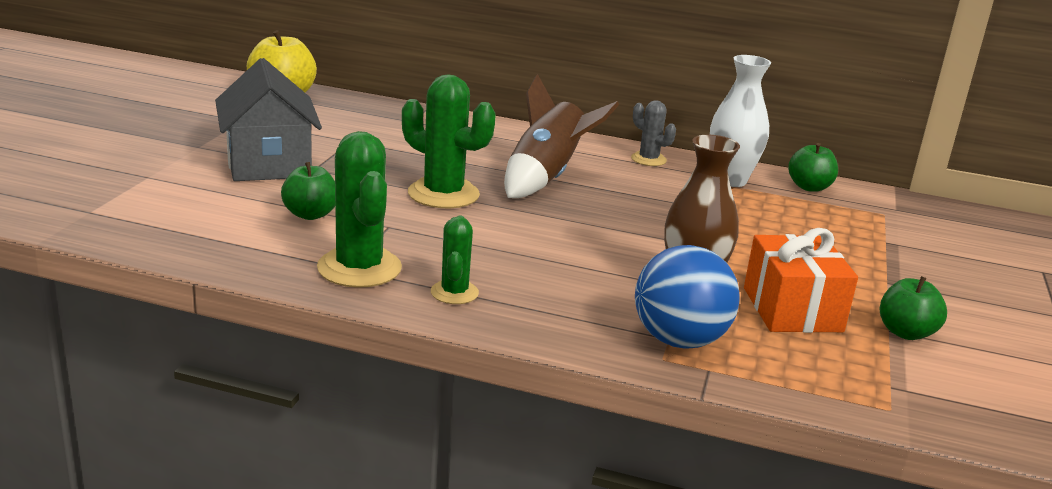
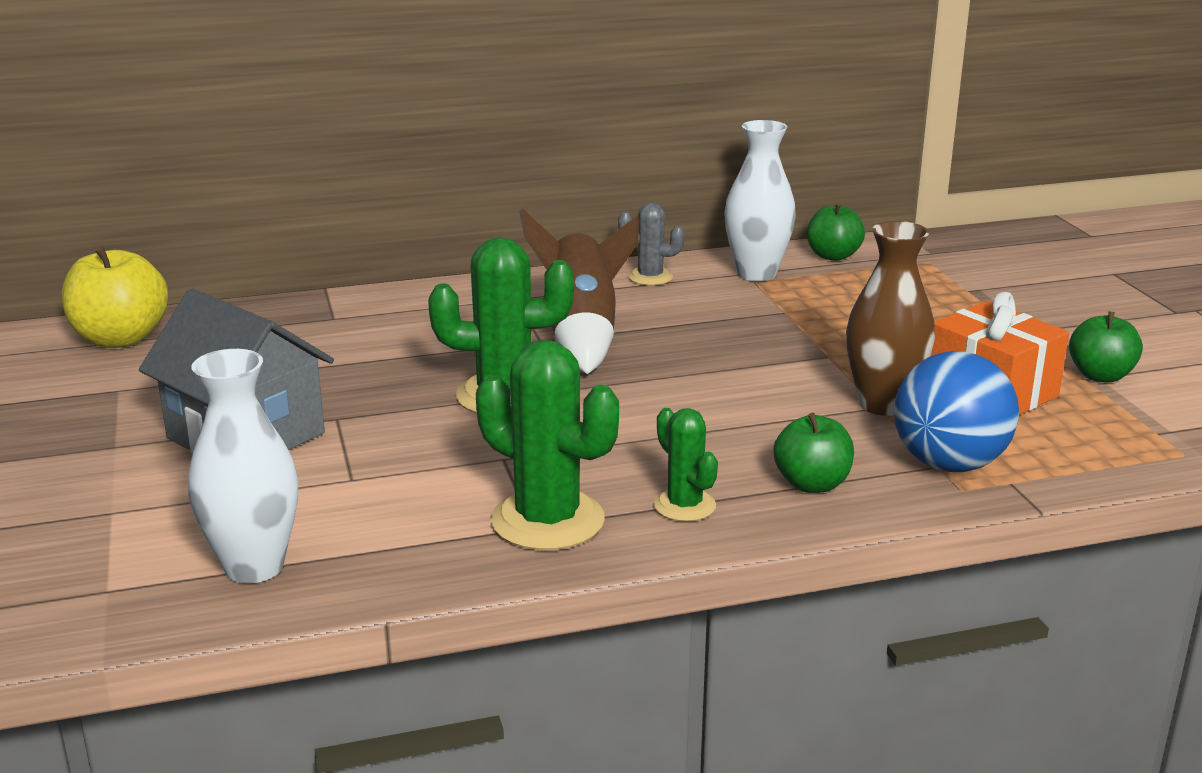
camera: 30 degrees left, 0 degrees up
(171, 228) = (254, 567): none -> white vase
(310, 214) = (395, 479): green apple -> green apple (812, 484)

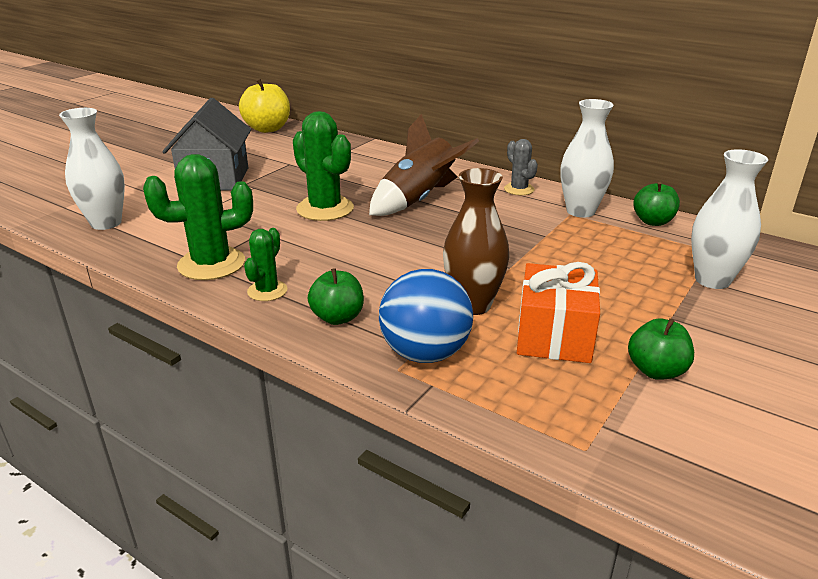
camera: 50 degrees right, 5 degrees up
(547, 520) = (211, 264): green cactus -> green cactus turned 75 degrees clockwise
(981, 286) = (712, 280): none -> white vase

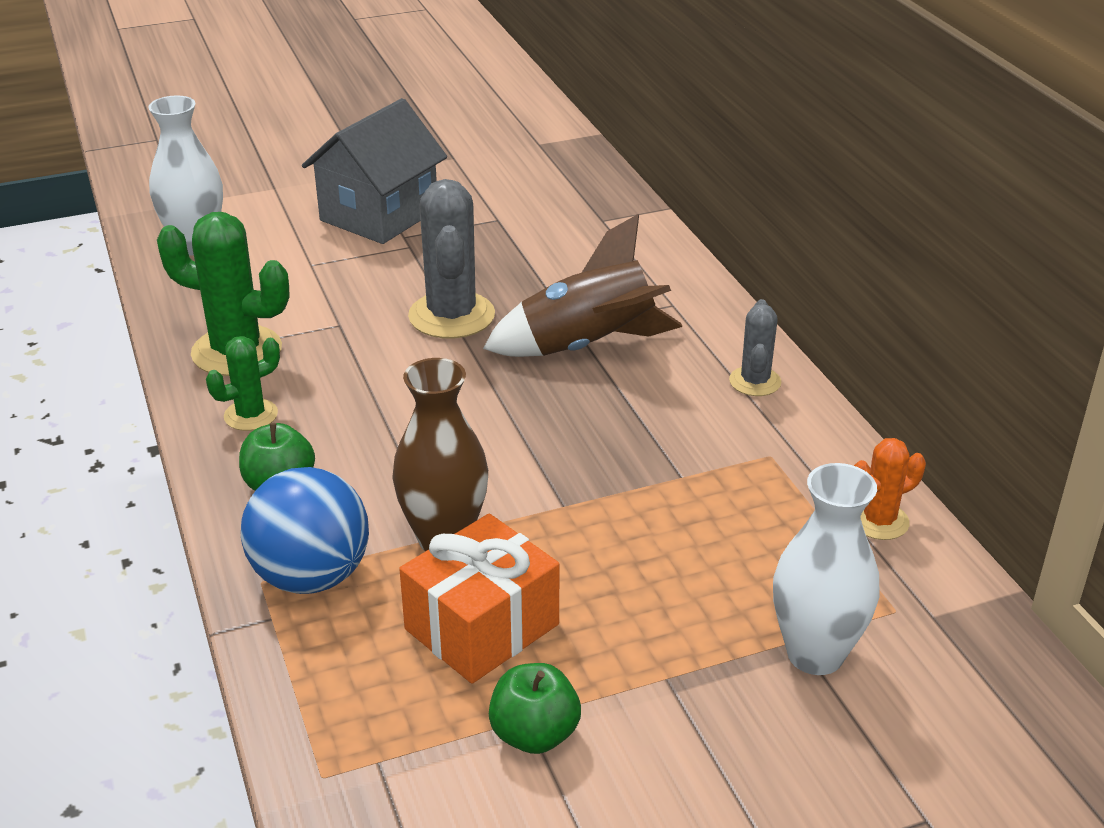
camera: 35 degrees right, 5 degrees up
(267, 129) = (542, 142): yellow apple -> none
(325, 209) = (451, 316): green cactus -> grey cactus
(580, 211) = (792, 457): white vase -> none
(653, 221) = (879, 521): green apple -> orange cactus

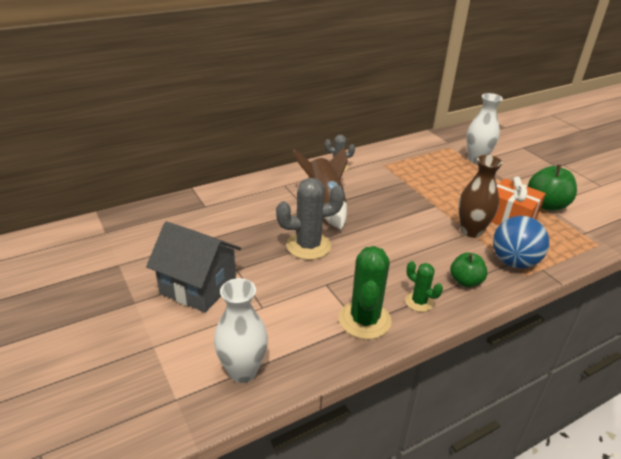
camera: 100 degrees left, 0 degrees up
(534, 734) = (546, 205): green apple -> green apple, size x1.55
(879, 521) = (409, 147): orange cactus -> none

